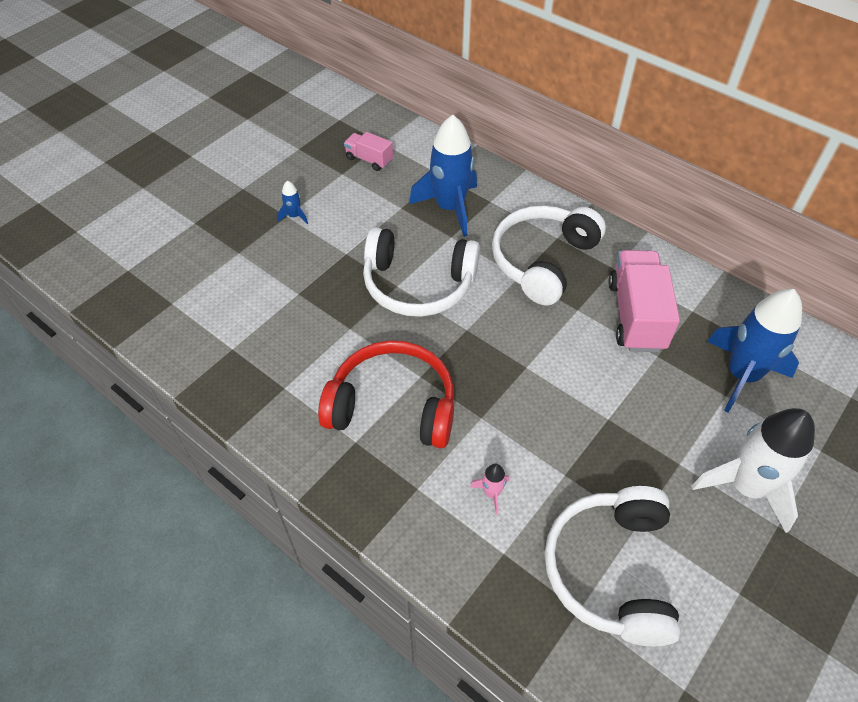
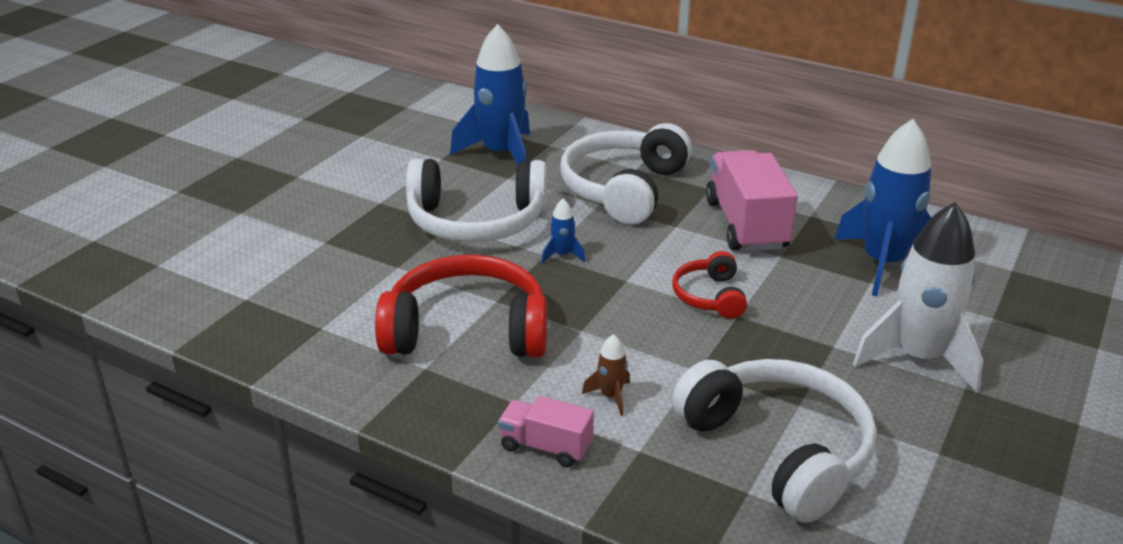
camera: 10 degrees left, 20 degrees down
(294, 216) = (307, 175): blue rocket -> blue rocket (562, 255)
(369, 160) = (393, 122): pink truck -> pink truck (545, 447)
(491, 493) = (611, 396): pink rocket -> brown rocket
(590, 394) = (710, 296): none -> red headphones
(611, 570) = (778, 450): white headphones -> white headphones turned 150 degrees clockwise

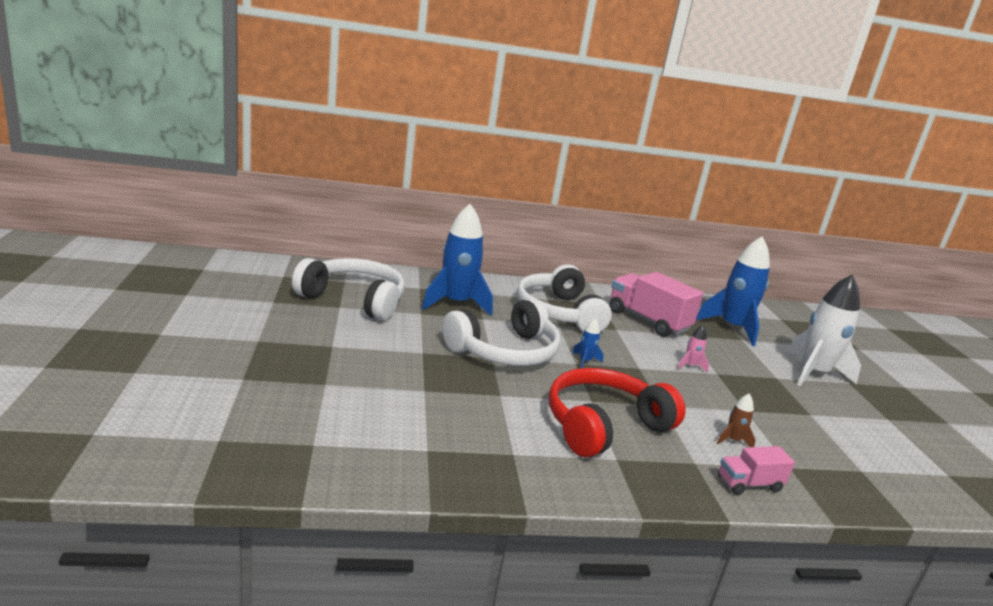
camera: 40 degrees left, 10 degrees down
(710, 296) = (690, 366): red headphones -> pink rocket
(778, 450) = (838, 442): white headphones -> white headphones (354, 300)

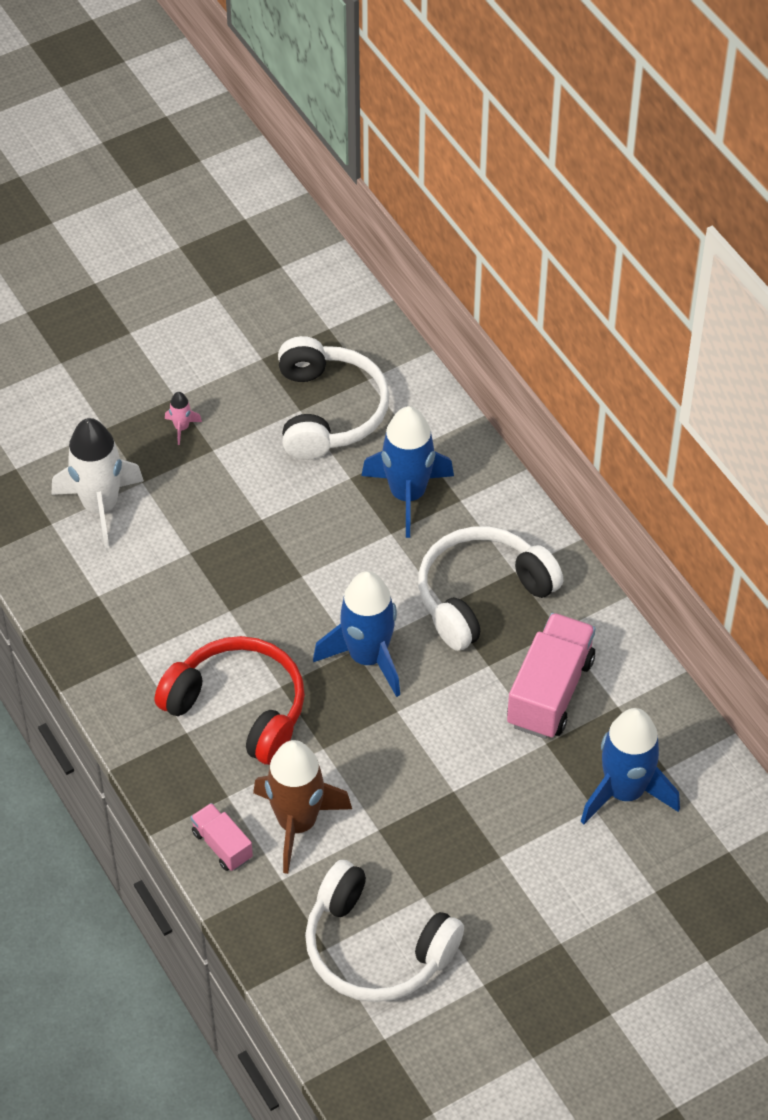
camera: 70 degrees right, 30 degrees up
(504, 351) = (326, 581): white headphones -> white headphones (376, 948)
(585, 361) = (367, 657): blue rocket -> blue rocket, size x2.40
(690, 366) = (449, 760): pink rocket -> pink rocket (181, 428)
(732, 440) = (297, 823): brown rocket -> brown rocket, size x2.40
(813, 373) = (553, 899): white rocket -> white rocket (100, 507)

